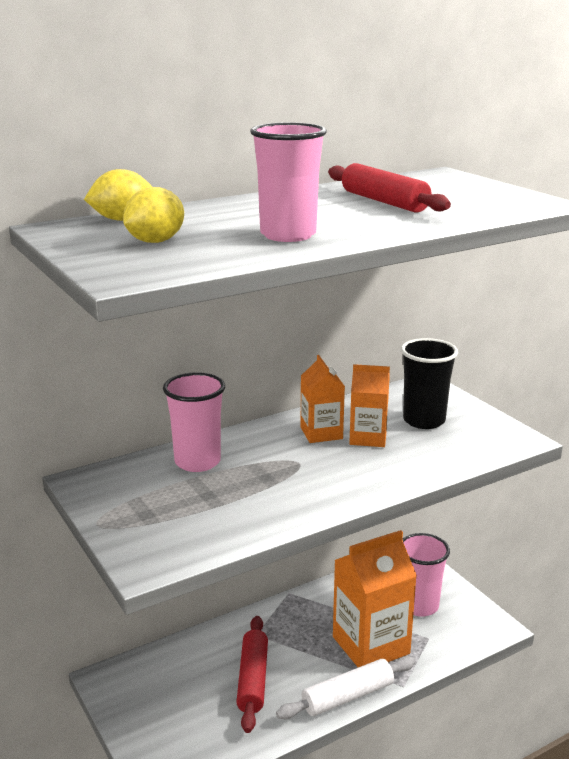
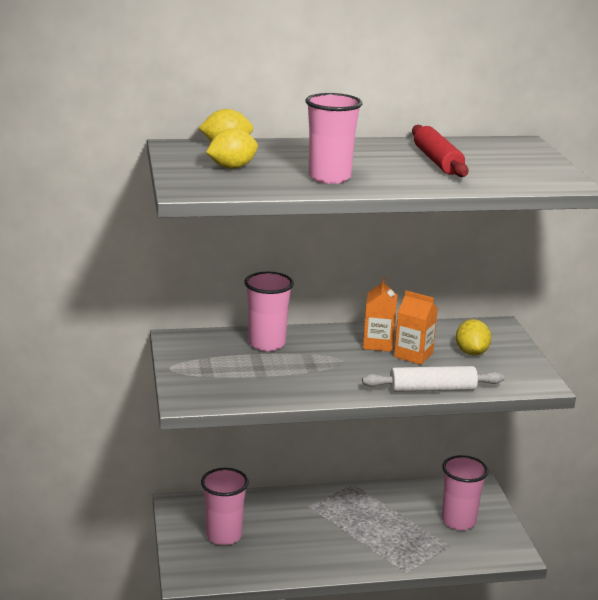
camera: 20 degrees right, 0 degrees up
(180, 704) = (223, 536): none -> pink cup
(253, 679) = (287, 535): red rolling pin -> none
(347, 696) = (355, 566): white rolling pin -> white rolling pin (432, 389)
(371, 645) = (397, 538): orange carton -> none
(424, 420) = (471, 352): black cup -> yellow lemon

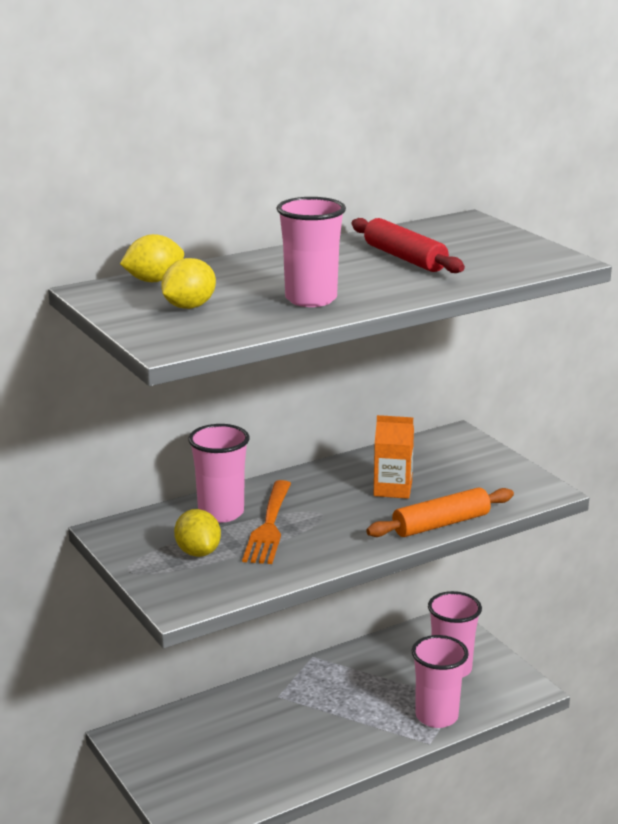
camera: 20 degrees left, 0 degrees up
(223, 536) = (202, 759): pink cup -> pink cup (436, 716)
(295, 361) = (269, 526): none -> orange fork
(378, 344) = (345, 484): orange carton -> none
(432, 389) = (441, 524): white rolling pin -> orange rolling pin
(471, 352) = (451, 472): yellow lemon -> yellow lemon (198, 552)

